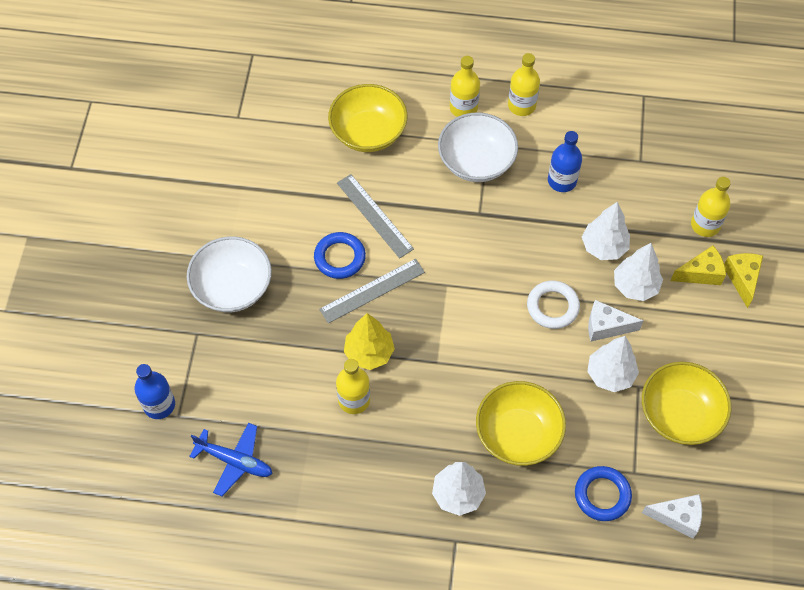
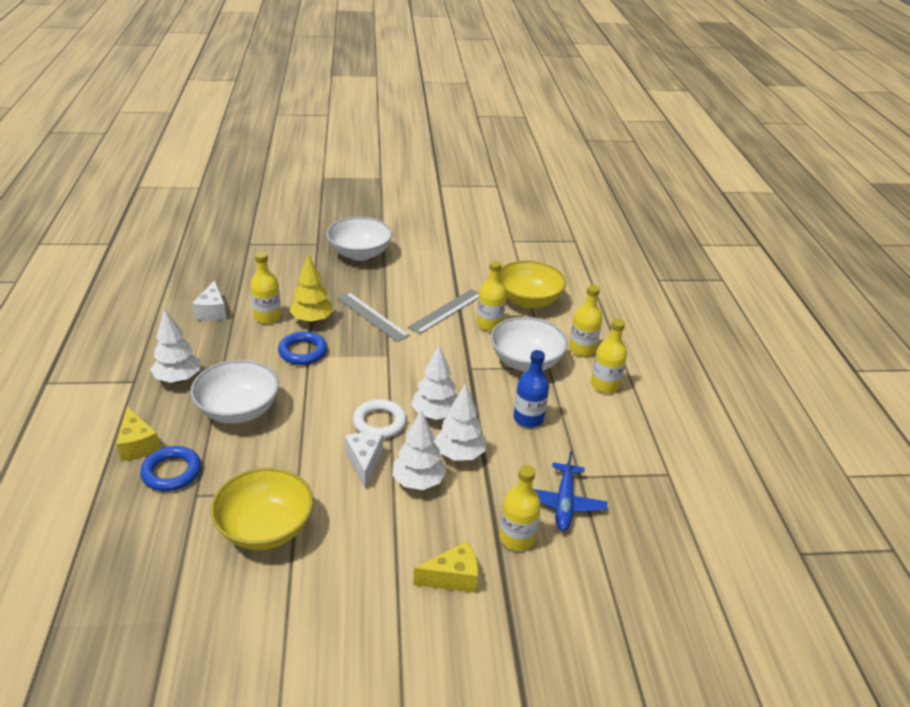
camera: 75 degrees right, 25 degrees down
(159, 405) = (257, 236): blue bottle -> none
(235, 461) = (212, 269): blue plane -> blue plane (564, 503)
(339, 257) = (399, 298): blue ring -> blue ring (303, 351)
(406, 179) = (489, 324): none -> yellow bottle
(518, 434) = (238, 410): yellow bowl -> white bowl
(610, 375) = (308, 469): white tree -> white tree (435, 414)
(677, 518) = (141, 533): white cheese -> white cheese (212, 311)
(701, 273) = (449, 537): yellow cheese -> yellow cheese (137, 445)

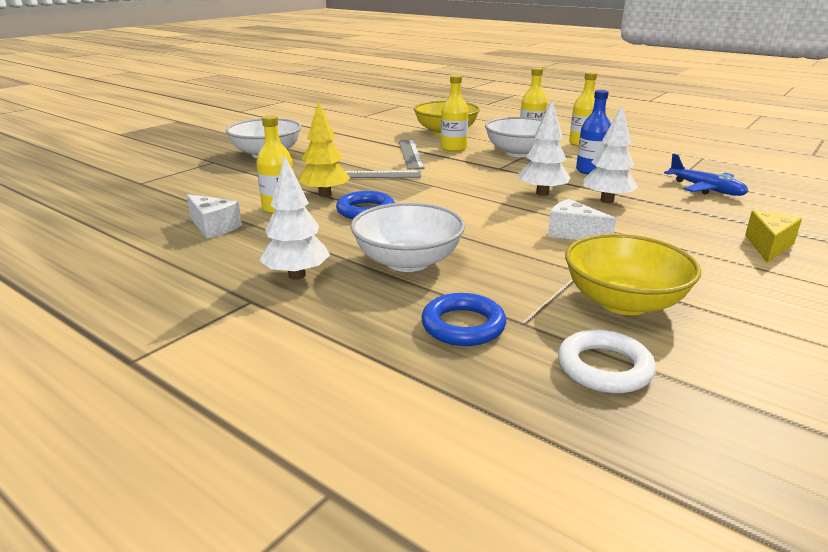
camera: 45 degrees left, 10 degrees down
(137, 445) = (380, 332): yellow cheese -> none
(379, 422) = (523, 213): white ring -> white ring (604, 368)
(418, 482) = (626, 223): white tree -> none
(516, 538) = (734, 213): yellow bottle -> none

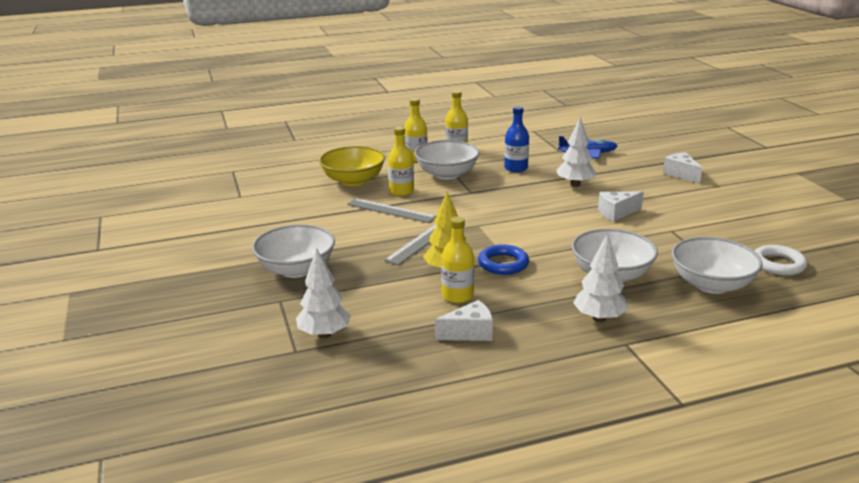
camera: 55 degrees left, 0 degrees up
(463, 325) = (711, 284): blue ring -> white bowl
(542, 193) = (540, 197): white tree -> white tree (324, 334)
(623, 302) = (716, 234): yellow bowl -> none
(768, 246) = (681, 174): yellow cheese -> white cheese

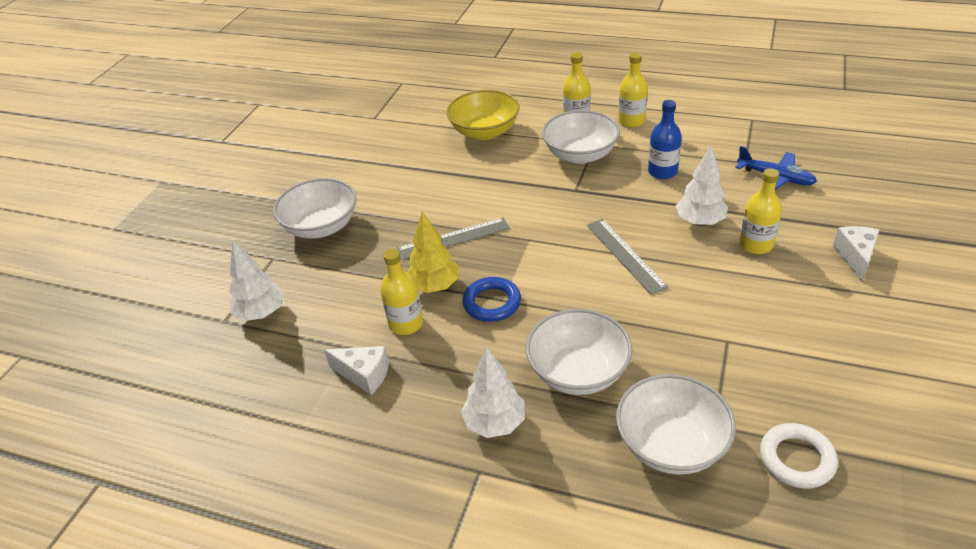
camera: 40 degrees right, 15 degrees up
(391, 210) = (473, 185): grey ruler -> grey ruler (625, 255)
(401, 191) = (511, 163): yellow bottle -> yellow bottle (756, 245)
(616, 213) = (695, 285): white cheese -> none

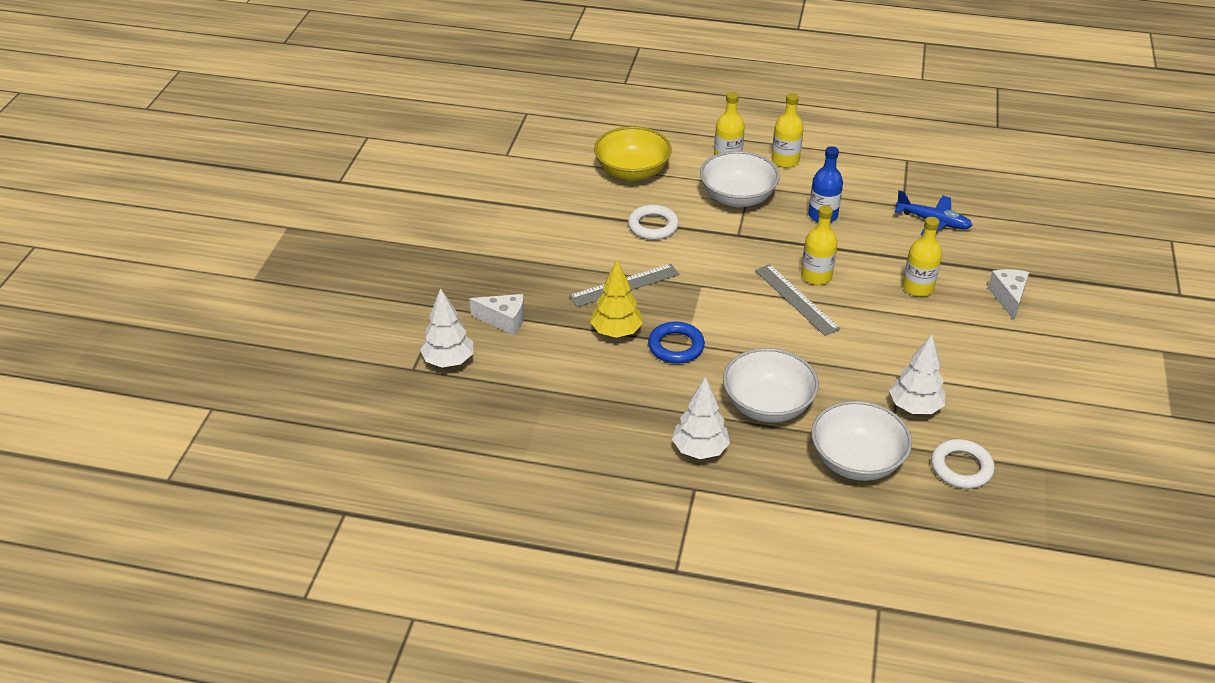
camera: 10 degrees left, 0 degrees up
(321, 227) = (483, 275): white bowl -> none
(364, 375) = (568, 414): white cheese -> white cheese (504, 320)
(406, 324) = (597, 367): yellow bottle -> yellow bottle (816, 276)
(493, 181) = (653, 226): none -> white ring
(700, 222) = (864, 266): white tree -> white tree (914, 407)

